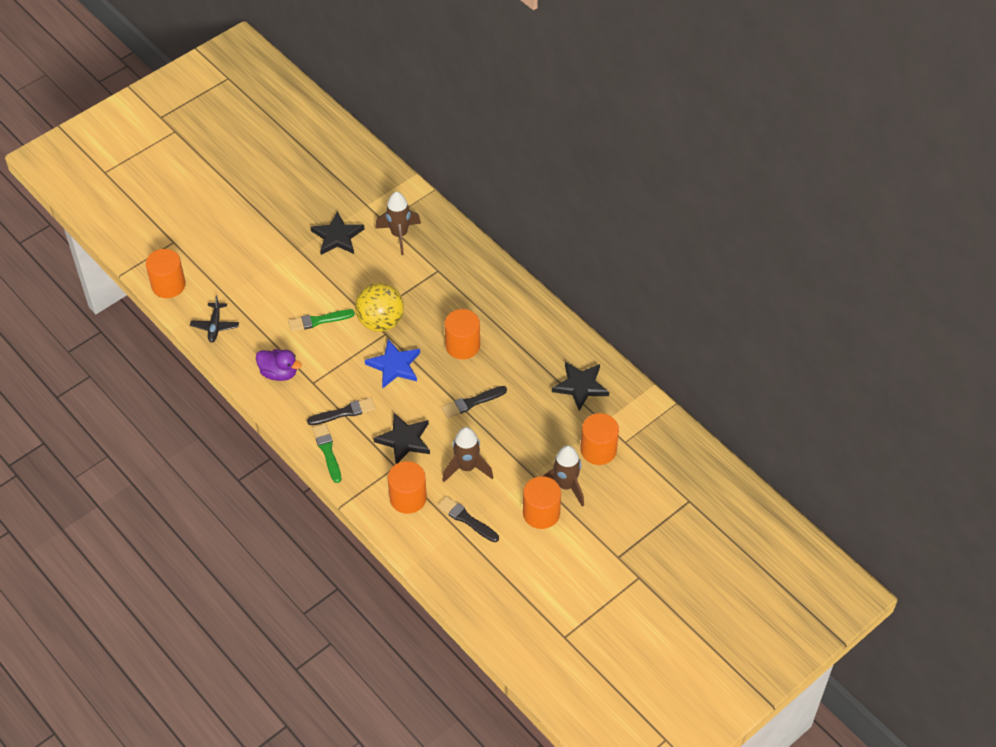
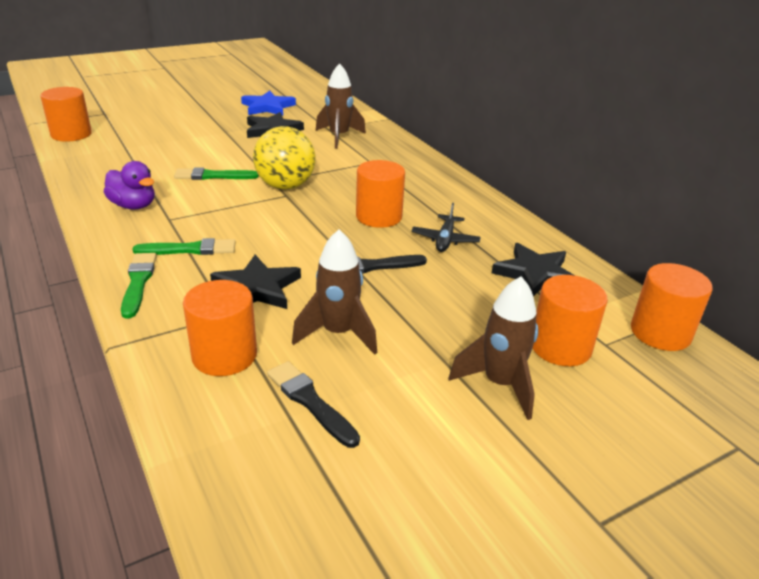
camera: 10 degrees right, 20 degrees down
(215, 326) = (92, 164): black plane -> black plane (445, 240)
(344, 412) = (189, 249): black brush -> green brush
(394, 366) = (282, 220): blue star -> blue star (268, 107)
(541, 513) = (449, 417): orange cylinder -> orange cylinder (660, 333)

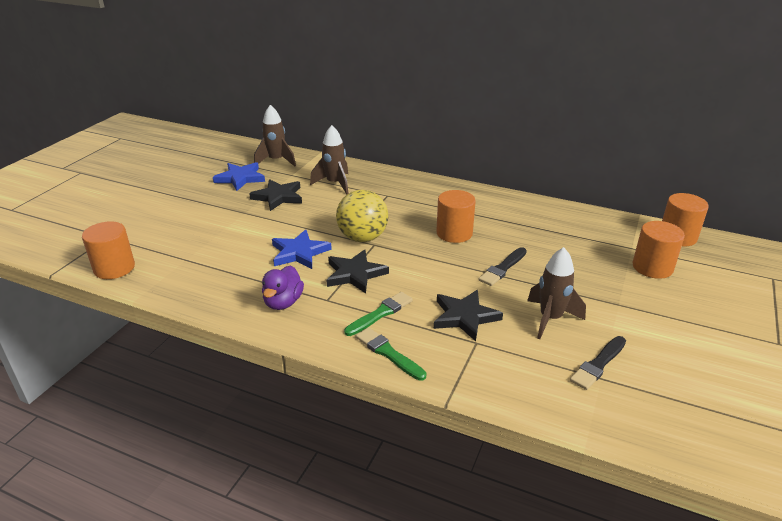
camera: 35 degrees left, 0 degrees up
(133, 206) = (283, 302): purple duck -> purple duck turned 105 degrees clockwise
(213, 176) = (299, 252): green brush -> blue star
(224, 355) = (517, 367): orange cylinder -> none
(310, 402) = (598, 364): black brush -> black brush turned 60 degrees counterclockwise
(445, 240) = (512, 231): black plane -> none
(500, 384) = (658, 302): brown rocket -> brown rocket (276, 161)
(535, 274) = (584, 231): black star -> black star (355, 274)

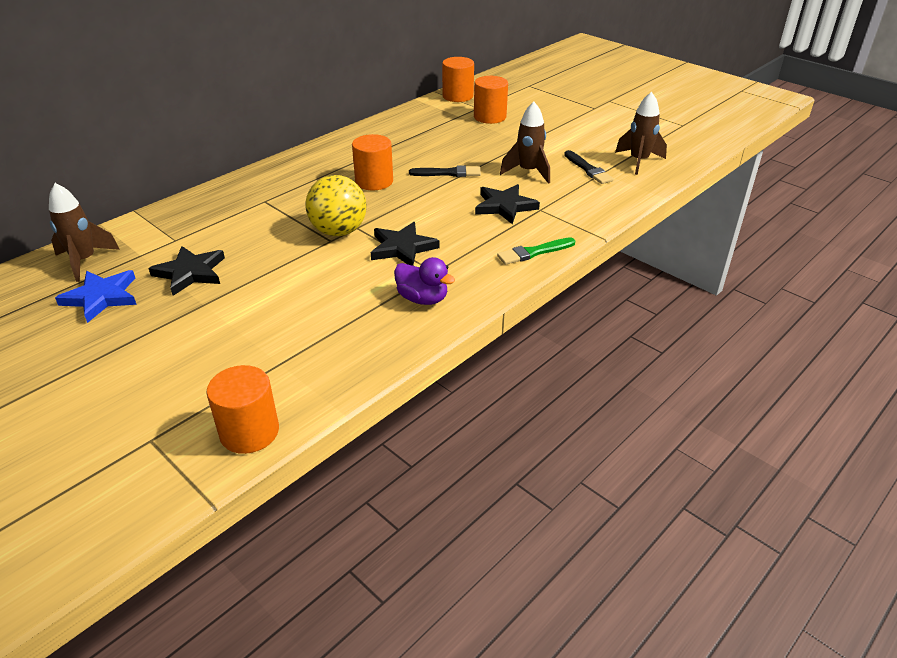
camera: 70 degrees left, 5 degrees up
(299, 252) = (335, 275): blue star -> none
(335, 184) = (201, 228): brown rocket -> brown rocket (639, 161)
(380, 314) = (476, 246): green brush -> none
(503, 268) = (448, 173): black brush -> black brush turned 60 degrees counterclockwise

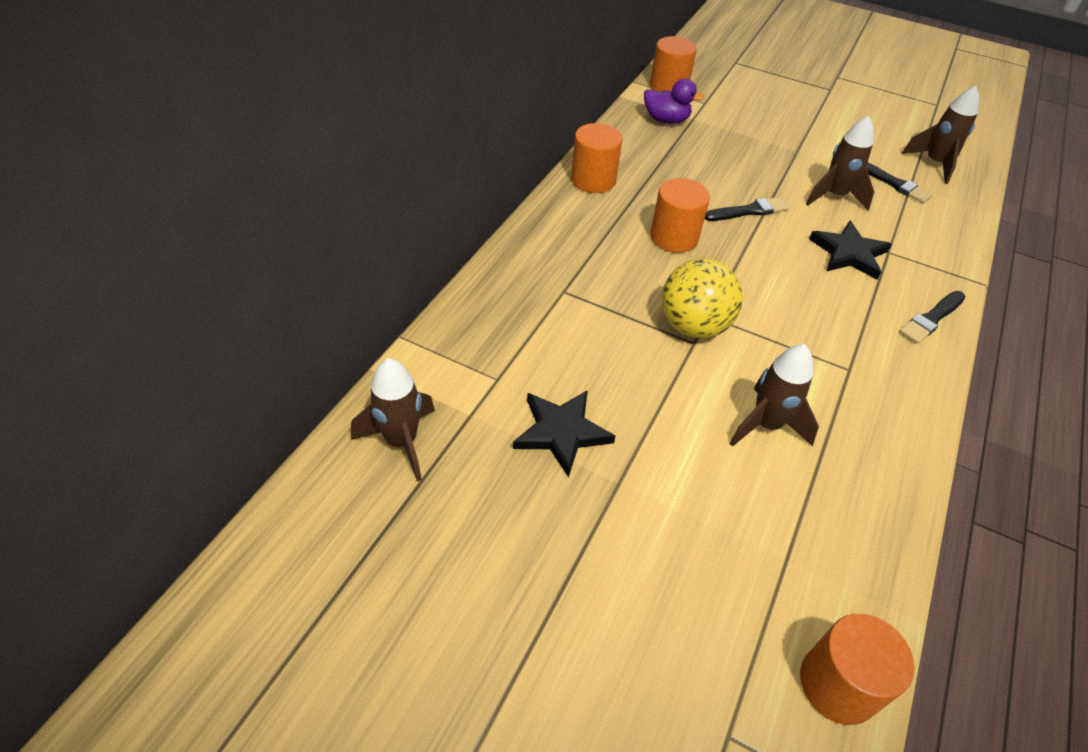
camera: 20 degrees left, 10 degrees up
(101, 297) = (474, 501): blue star -> none
(338, 291) = (766, 425): none -> brown rocket
(402, 248) = (786, 339): black star -> none
(422, 299) = (869, 415): purple duck -> purple duck (666, 120)
(490, 117) = (729, 116): orange cylinder -> orange cylinder (593, 180)
(534, 252) = (931, 318): green brush -> black brush

